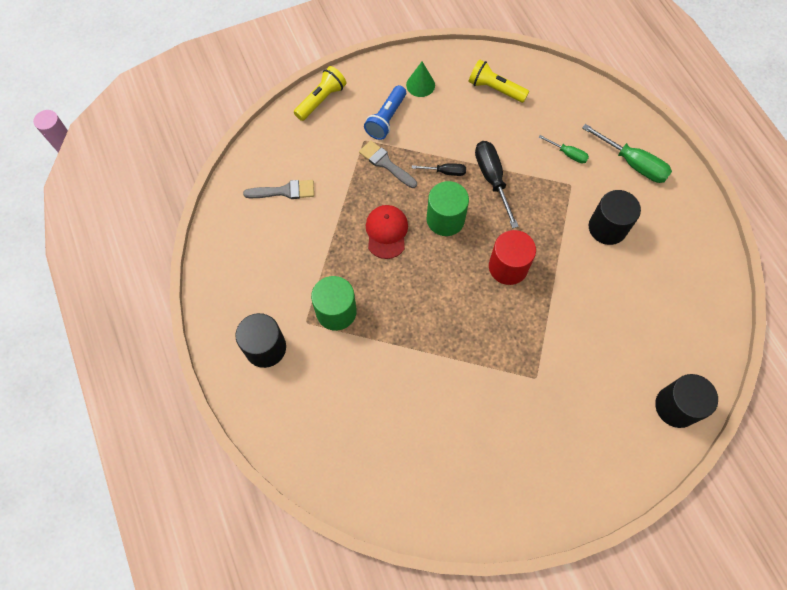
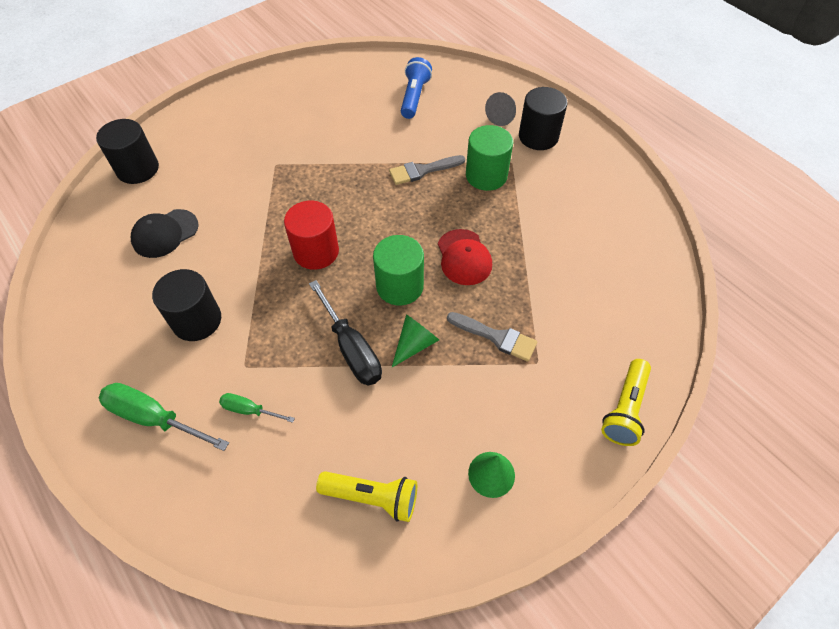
camera: 165 degrees right, 10 degrees down
(284, 191) = (602, 275): grey brush -> grey brush (422, 170)
(288, 386) = (502, 116): none -> grey cone
(386, 119) = (520, 401): blue flashlight -> blue flashlight (414, 97)
(446, 172) = (414, 344): black screwdriver -> green cone
(640, 318) = (165, 233): none -> black cap

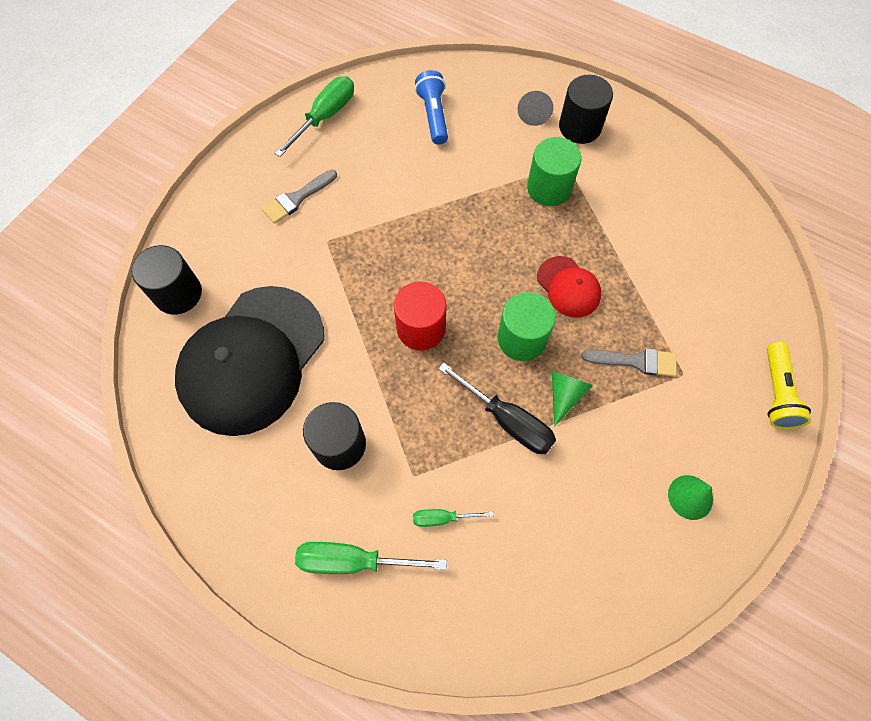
camera: 20 degrees left, 10 degrees up
(165, 233) = (252, 360): black cap -> black cap, size x2.20
(325, 76) = (326, 116): none -> green screwdriver
(372, 497) = (598, 559): yellow flashlight -> none
(422, 170) = (483, 202): grey brush -> grey brush (297, 198)

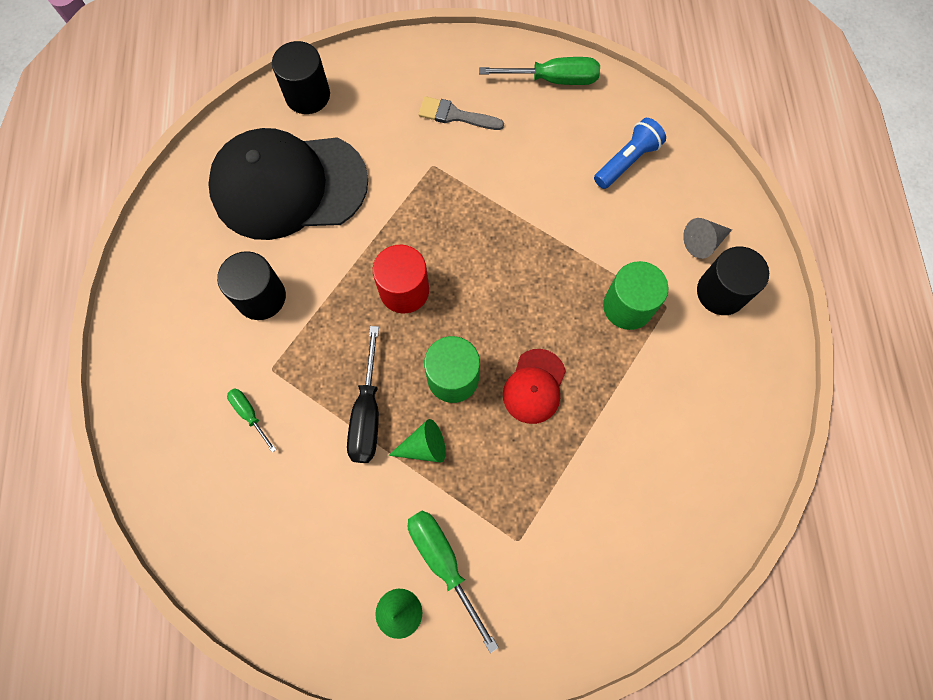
camera: 55 degrees right, 5 degrees up
(352, 560) = (175, 369): green screwdriver -> green screwdriver (443, 561)
(636, 361) = (500, 490): grey brush -> none
(776, 393) = (560, 642): yellow flashlight -> none

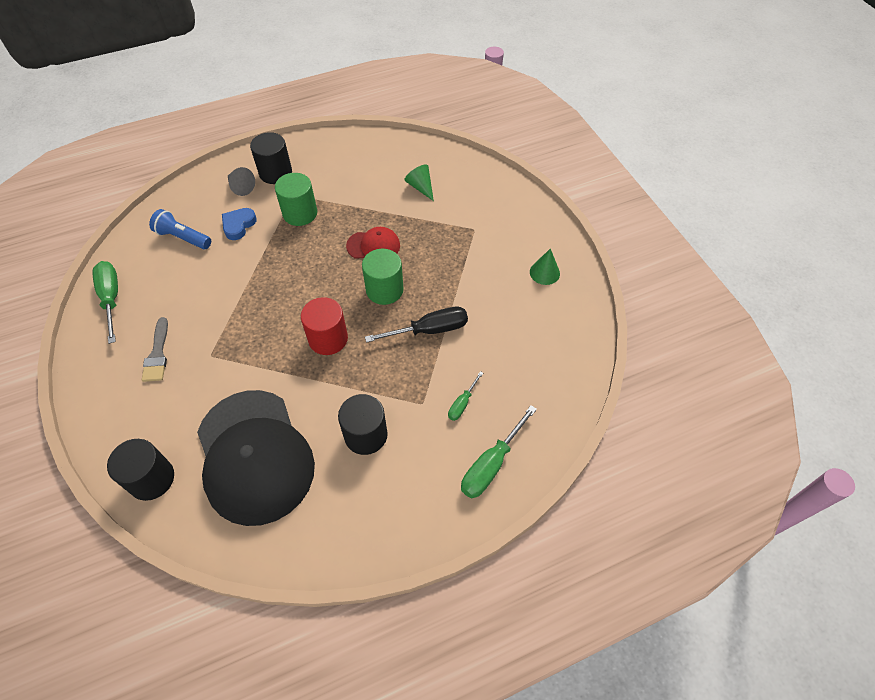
camera: 110 degrees left, 15 degrees down
(423, 446) = (438, 291): green cone -> green cone (420, 187)
(443, 561) = (504, 260): green screwdriver -> green screwdriver (490, 465)
(629, 227) = (238, 225): none -> blue heart

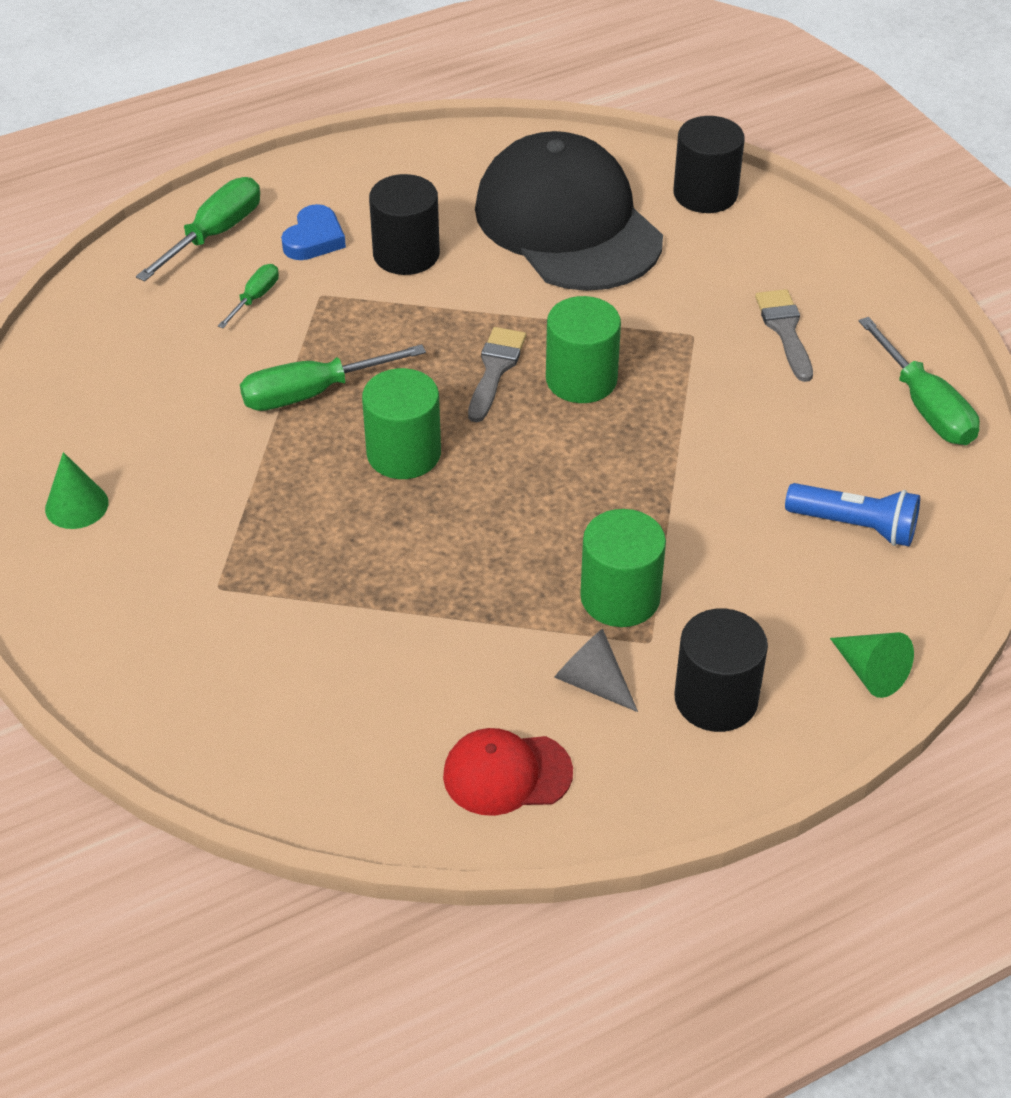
camera: 175 degrees right, 10 degrees down
(238, 225) = (748, 561): blue heart -> blue heart (314, 239)
(240, 187) = (785, 654): grey cone -> grey cone (592, 682)
(283, 328) = (581, 379): none -> green cylinder
(328, 339) = (495, 369): red cylinder -> grey brush
(373, 246) = (439, 536): red cap -> red cap (507, 774)
(420, 187) = (344, 683): green cone -> green cone (870, 672)
(430, 330) = (310, 393): black screwdriver -> green screwdriver

